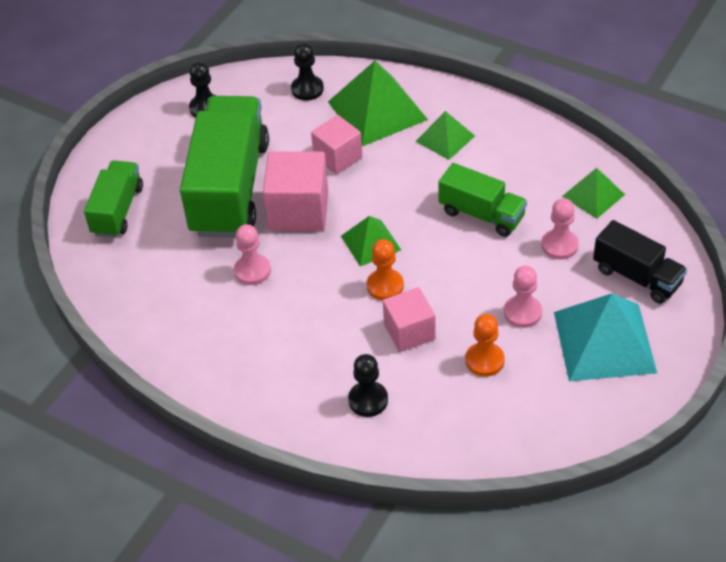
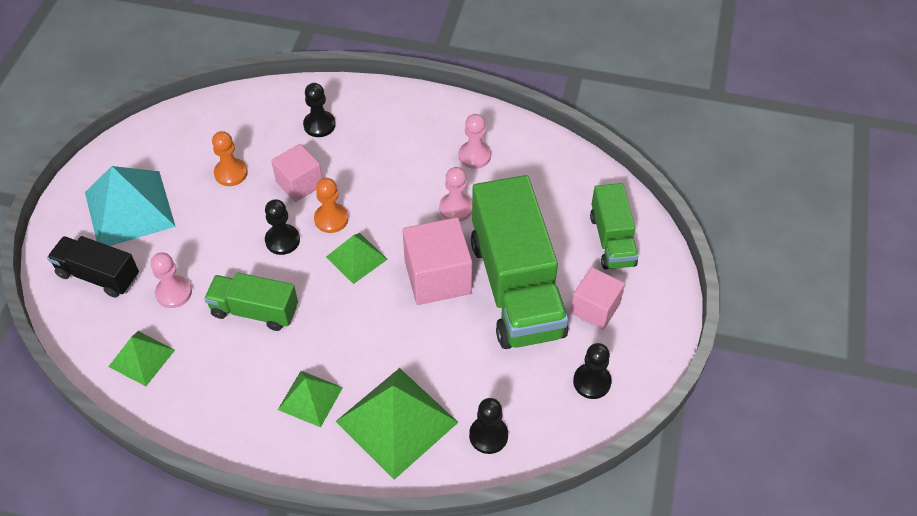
camera: 160 degrees right, 5 degrees up
(338, 157) = (420, 348): pink cube -> pink cube (595, 308)
(441, 274) = (282, 240): none -> black pawn
(522, 312) = (203, 220): pink pawn -> pink pawn (474, 156)

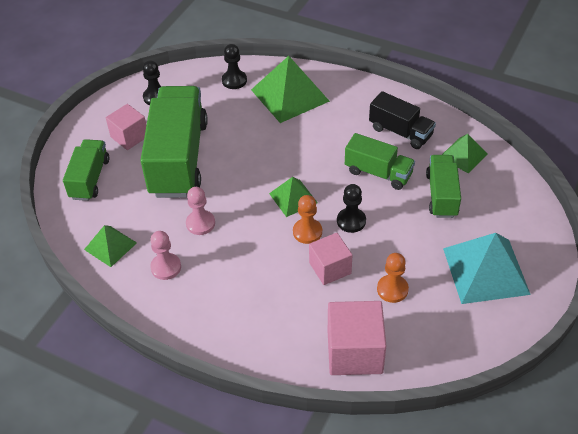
camera: 165 degrees left, 5 degrees down
(98, 275) = (505, 218): black truck -> black truck (400, 132)
(174, 293) = (441, 195): pink pawn -> green truck
(310, 398) = (344, 115): green pyramid -> green pyramid (110, 246)
(319, 125) = (301, 326): black pawn -> none
(437, 277) = (234, 174): pink cube -> pink cube (354, 352)

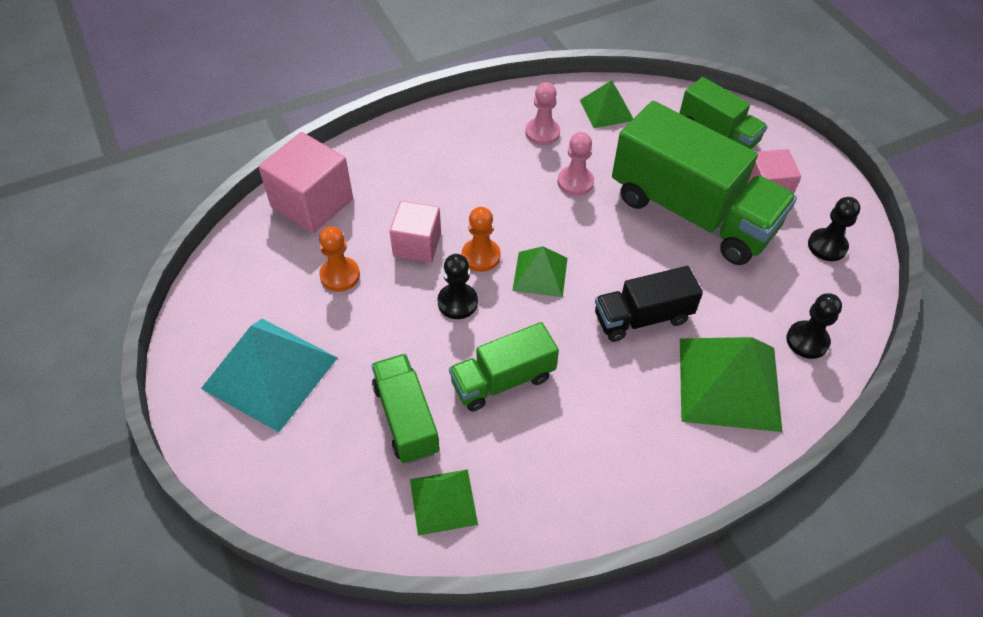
camera: 125 degrees right, 5 degrees up
(400, 132) = (551, 460): black truck -> black truck (642, 317)
(441, 195) = (406, 418): green truck -> green truck turned 150 degrees counterclockwise

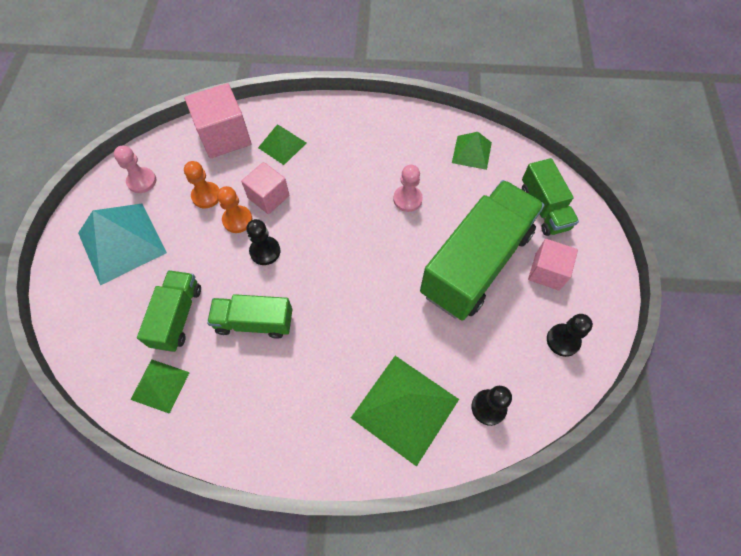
camera: 30 degrees right, 10 degrees up
(481, 256) = (303, 225): orange pawn -> orange pawn (237, 220)
(540, 274) = (333, 257): green pyramid -> green pyramid (282, 145)
(542, 133) = (411, 150): pink pawn -> pink pawn (142, 181)
(642, 317) = (380, 326): black truck -> none
(692, 213) = (476, 263): green truck -> green truck turned 120 degrees counterclockwise

